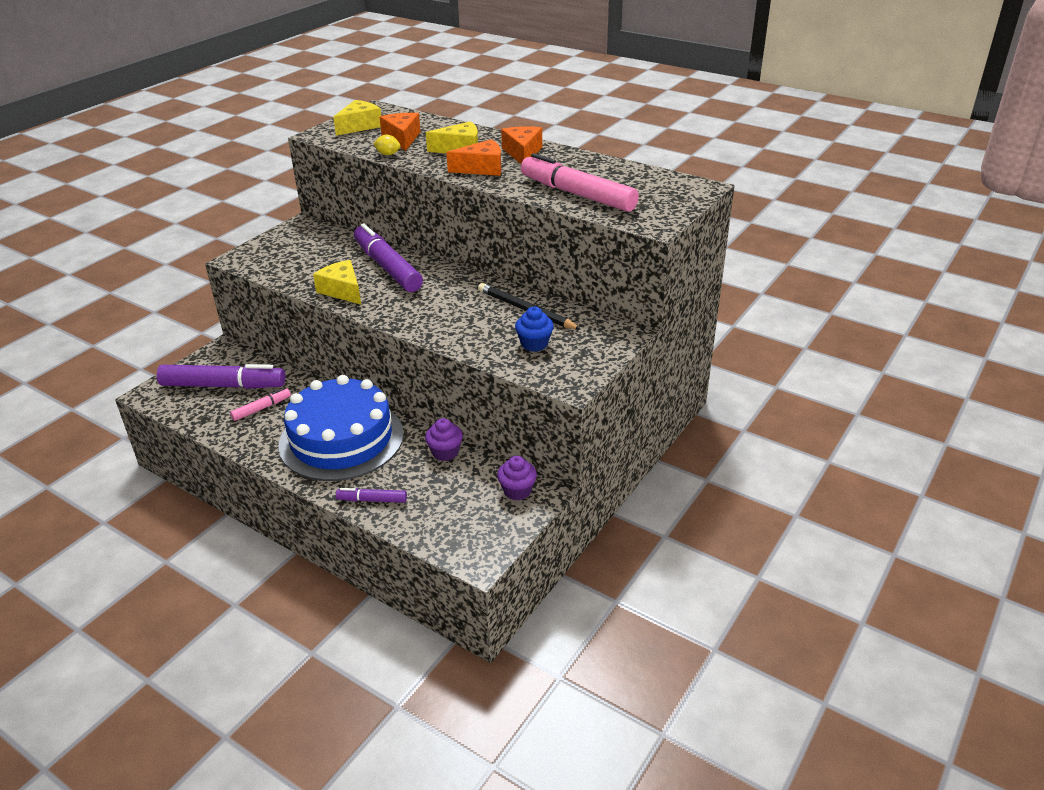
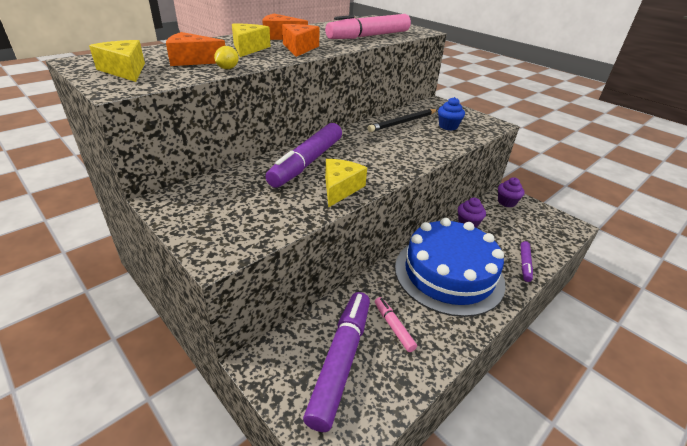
camera: 80 degrees left, 0 degrees up
(342, 290) = (340, 188): yellow cheese -> yellow cheese turned 135 degrees clockwise
(387, 267) = (307, 162): purple marker -> purple marker turned 45 degrees counterclockwise

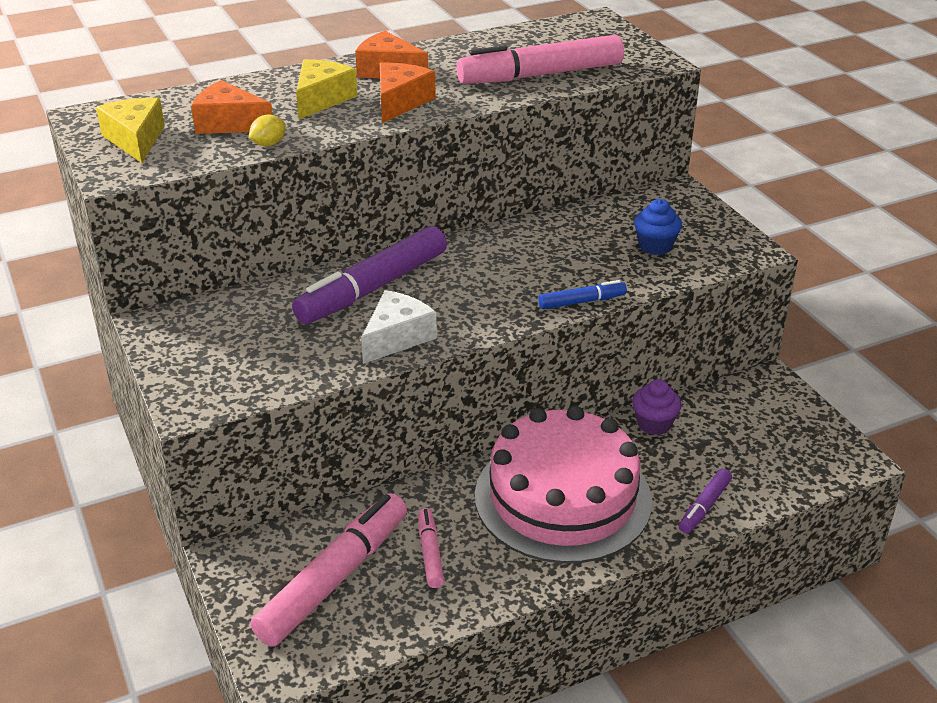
camera: 20 degrees right, 0 degrees up
(340, 188) = (397, 337): yellow cheese -> white cheese
(341, 361) = (334, 578): purple marker -> pink marker
(403, 122) = (579, 229): black pencil -> none
(433, 156) = (582, 302): none -> blue marker
(448, 274) = (562, 497): blue cake -> pink cake
(506, 202) = (758, 397): purple cupcake -> none

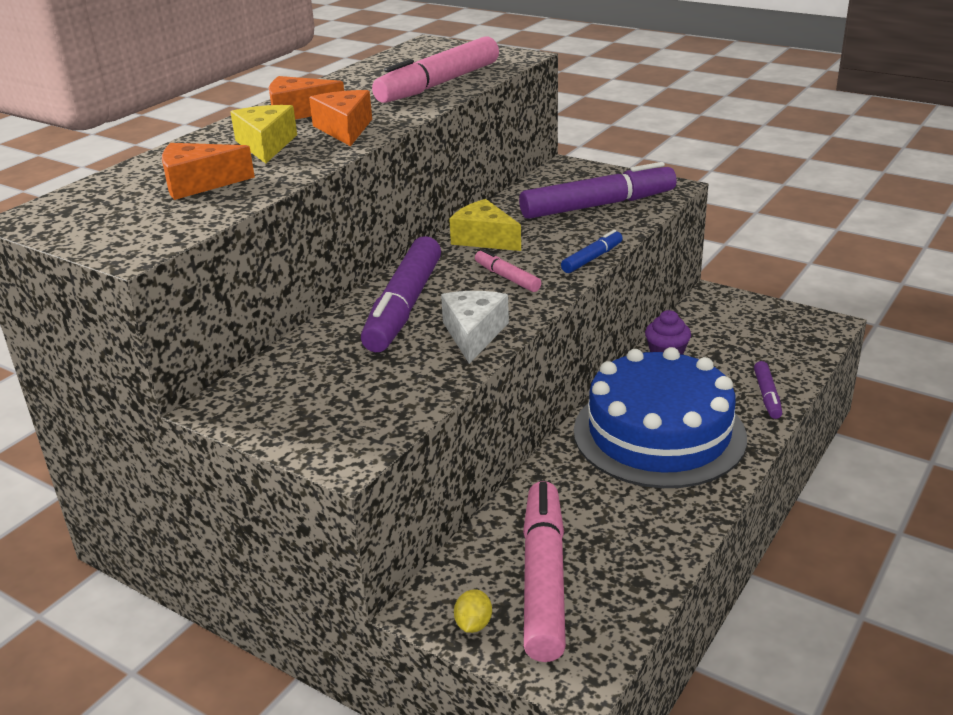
camera: 30 degrees left, 5 degrees down
(135, 140) = (115, 221): yellow cheese -> yellow cheese (484, 239)
(268, 144) = (264, 187): yellow lemon -> yellow lemon (473, 624)
(430, 553) = (602, 521): pink marker -> pink marker (507, 277)
(562, 497) = (659, 433): pink cake -> blue cake
(655, 246) = (598, 205): blue cupcake -> purple marker

